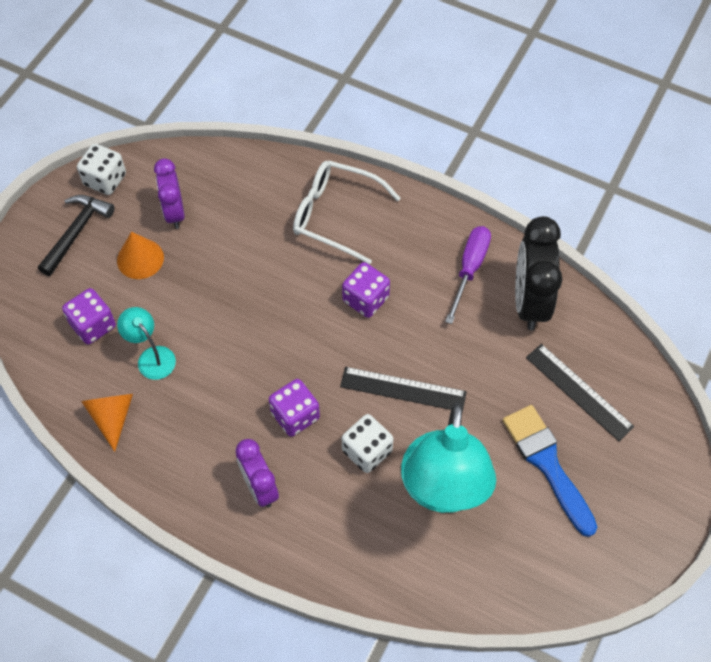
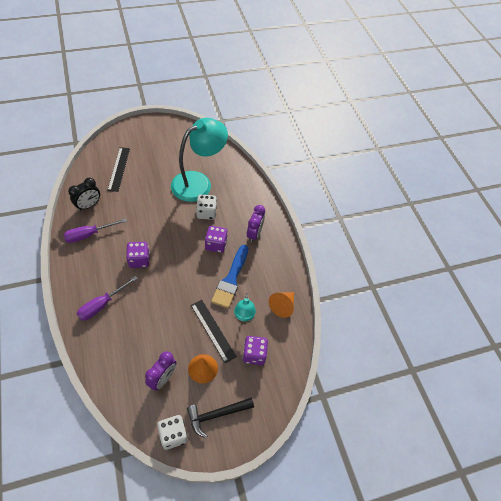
camera: 140 degrees left, 5 degrees down
(336, 215) = (102, 305): white glasses -> purple screwdriver
(403, 389) = (170, 219): black ruler -> black ruler (213, 330)
(529, 301) = (89, 205): black clock -> black clock, size x0.64
(547, 464) = (158, 161): blue brush -> blue brush (231, 279)

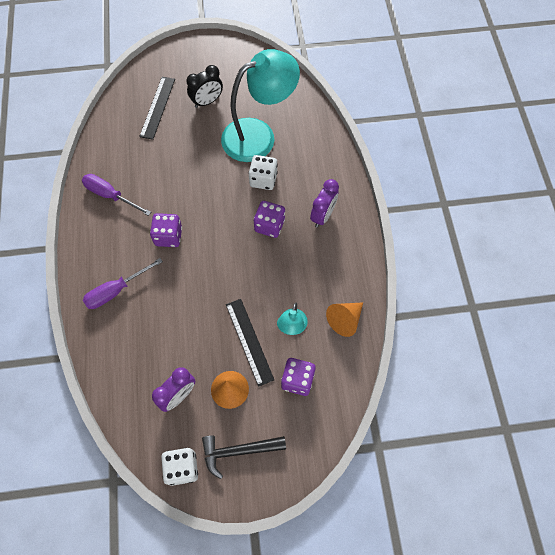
camera: 15 degrees right, 10 degrees up
(89, 205) = (114, 155): black clock -> black clock (207, 102)
(89, 234) = (110, 195): purple screwdriver -> purple screwdriver turned 45 degrees clockwise
(231, 279) = (282, 276): blue brush -> none

